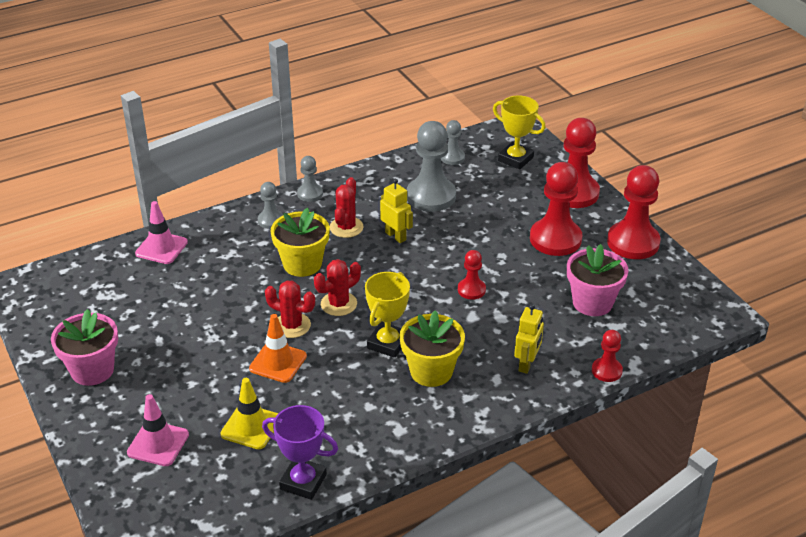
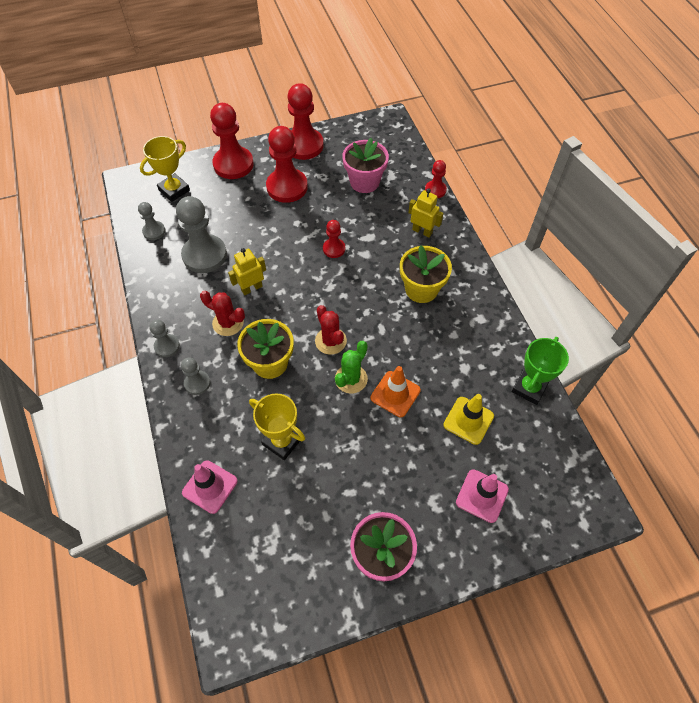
camera: 80 degrees left, 20 degrees up
(292, 325) = (351, 379): red cactus -> green cactus
(303, 482) = (529, 388): purple trophy -> green trophy
(387, 343) = (385, 313): yellow trophy -> yellow trophy (282, 441)

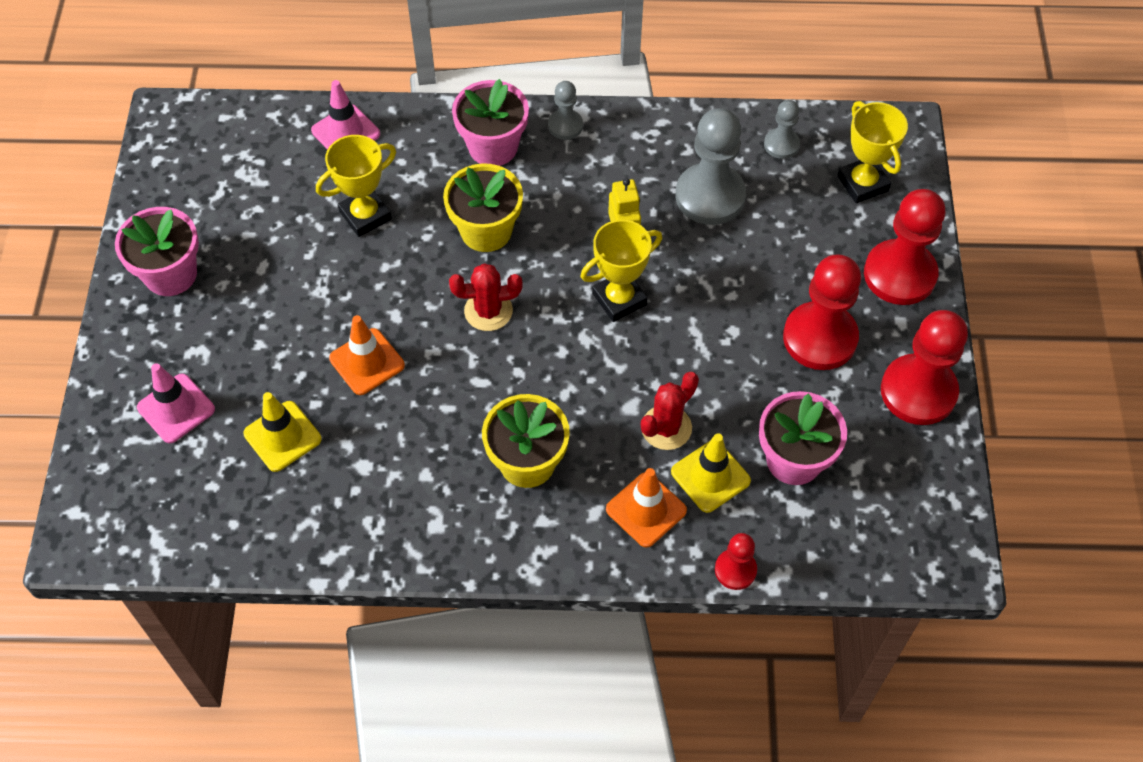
camera: 110 degrees right, 0 degrees up
(197, 383) = (493, 147): grey pawn -> pink flower pot
(228, 323) = (573, 198): red cactus -> red cactus (666, 428)
(296, 278) = (619, 299): none -> yellow trophy
(334, 249) = (658, 366): red pawn -> none
(351, 379) = (416, 317): green cactus -> none
(390, 211) = (710, 476): none -> yellow traffic cone
(422, 231) = (646, 510): yellow robot -> orange traffic cone
(529, 388) = (289, 539): green trophy -> none

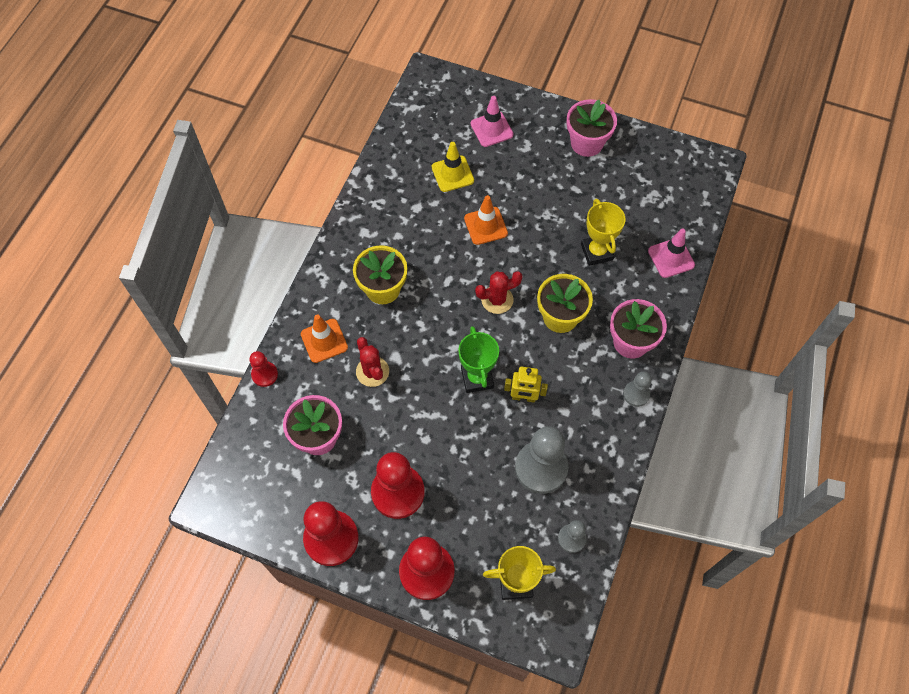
camera: 110 degrees right, 5 degrees up
(488, 311) = (497, 300): red cactus -> red cactus turned 60 degrees clockwise
(619, 299) = (477, 378): yellow trophy -> green trophy
(710, 476) = (329, 384): yellow traffic cone -> none

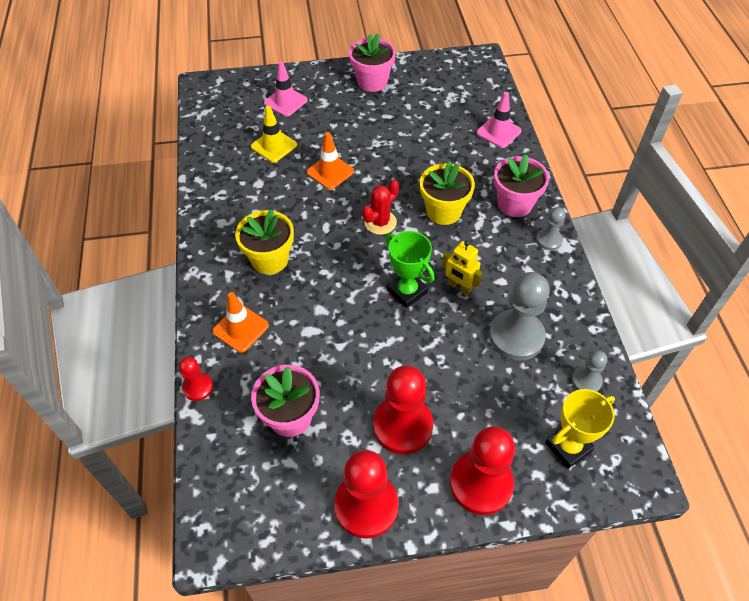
camera: 30 degrees left, 10 degrees down
(372, 371) = (306, 332): red cactus -> none
(523, 397) = (459, 287): yellow robot -> yellow robot turned 60 degrees clockwise
(597, 252) = (437, 152): yellow trophy -> none

